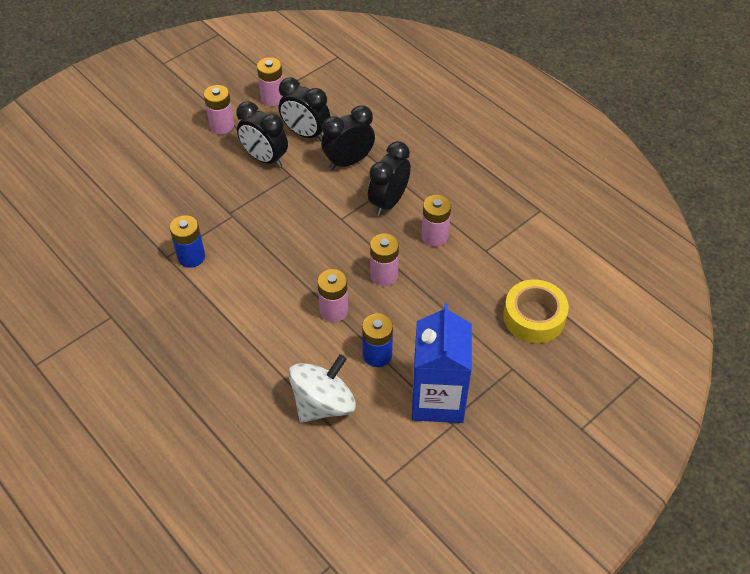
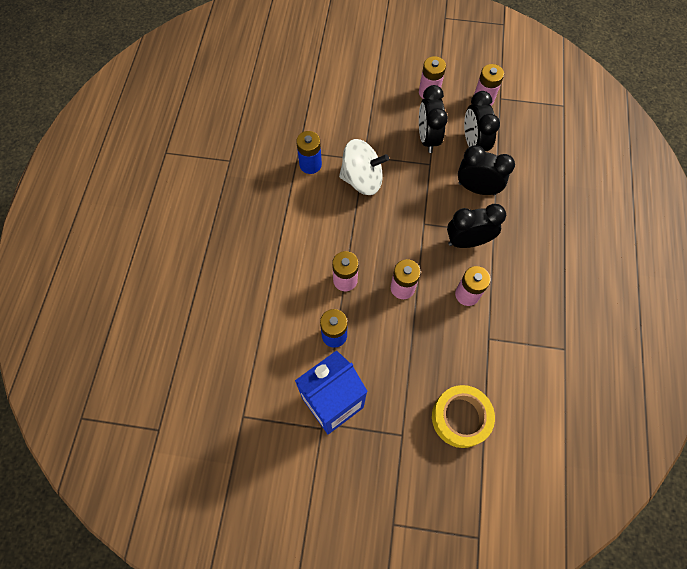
camera: 50 degrees right, 15 degrees up
(323, 404) = (269, 332): white spinning top -> white spinning top (362, 179)

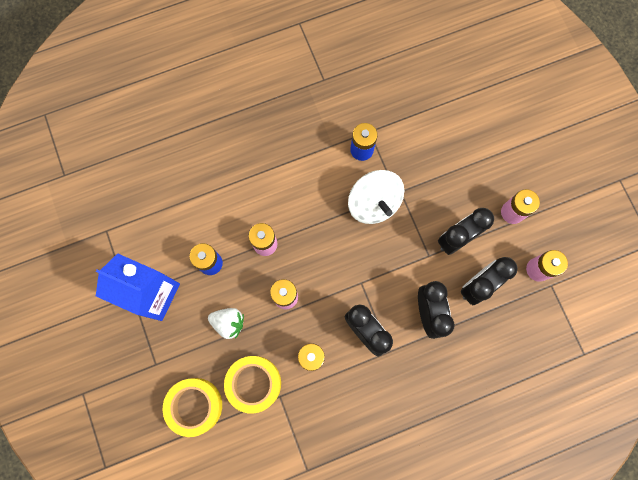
camera: 60 degrees right, 10 degrees up
(399, 348) = (228, 323): none -> white strawberry
(466, 354) = (254, 383): none -> yellow tape

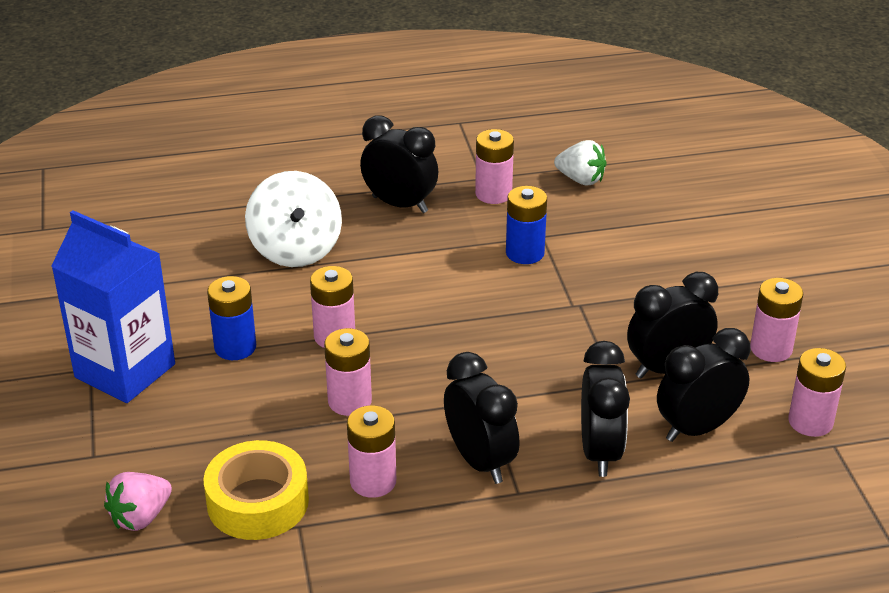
camera: 10 degrees right, 40 degrees down
(195, 406) = (140, 517): yellow tape -> pink strawberry
(228, 323) = (240, 420): white strawberry -> white strawberry (581, 179)
(278, 115) = (400, 204): none -> black clock
(333, 95) = (493, 194): none -> pink battery
(374, 203) = (531, 312): white spinning top -> white spinning top (295, 249)

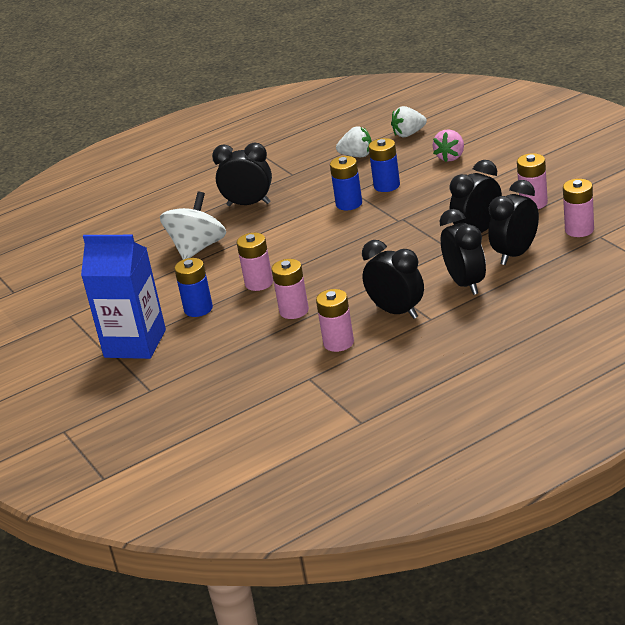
camera: 15 degrees left, 5 degrees down
(140, 517) = (206, 407): pink strawberry -> pink strawberry (450, 157)
(258, 502) = (274, 376): yellow tape -> none
(295, 249) = (197, 248): white spinning top -> white spinning top turned 120 degrees counterclockwise
(493, 194) = (306, 180): pink battery -> none
(590, 242) = (387, 185): none -> blue battery
(667, 170) = (408, 134): none -> white strawberry

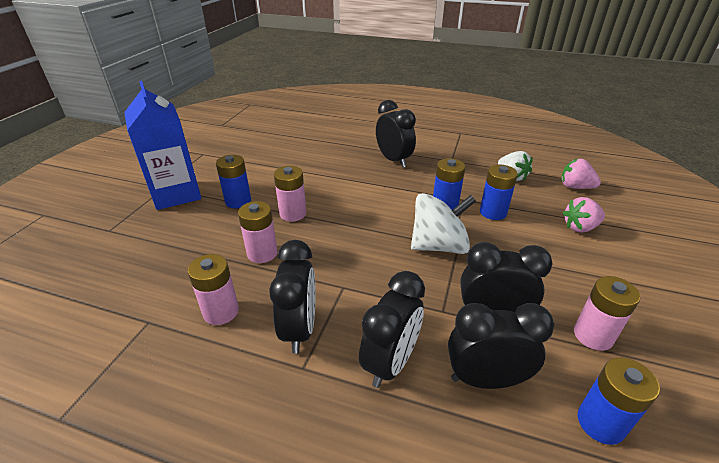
camera: 45 degrees right, 5 degrees up
(197, 248) = (319, 165): white spinning top -> white spinning top (439, 246)
(408, 134) = (575, 187): white strawberry -> pink strawberry
(579, 230) = (600, 423): pink battery -> blue battery

